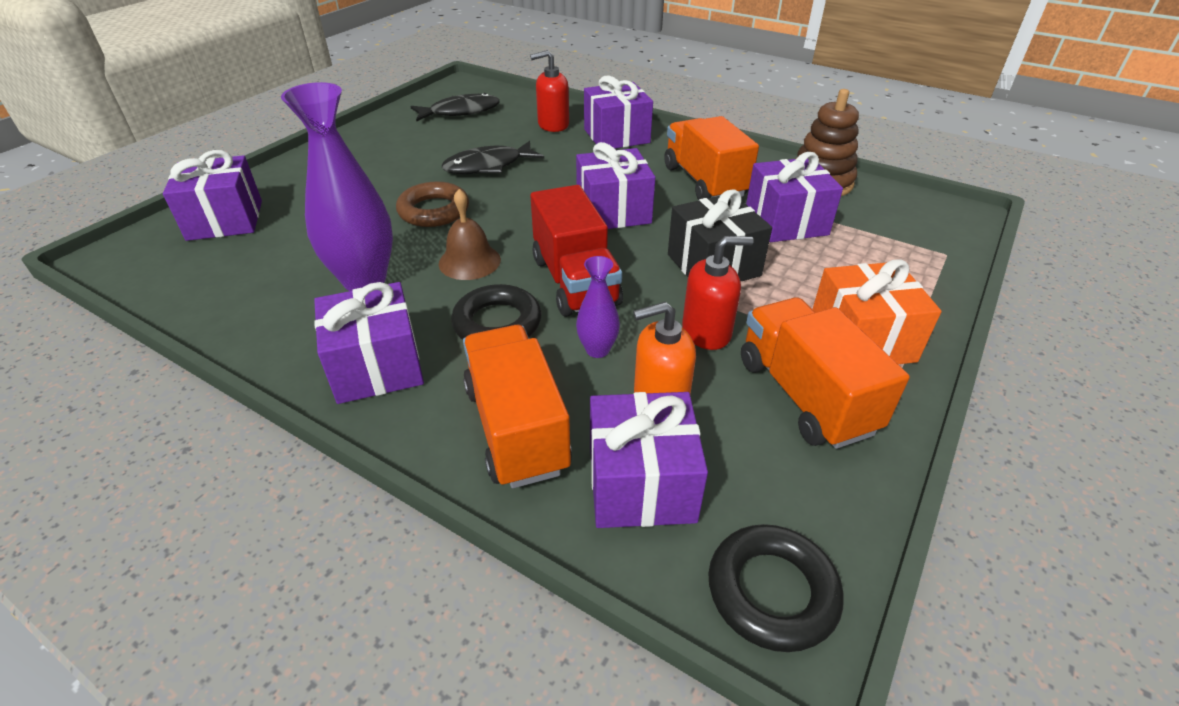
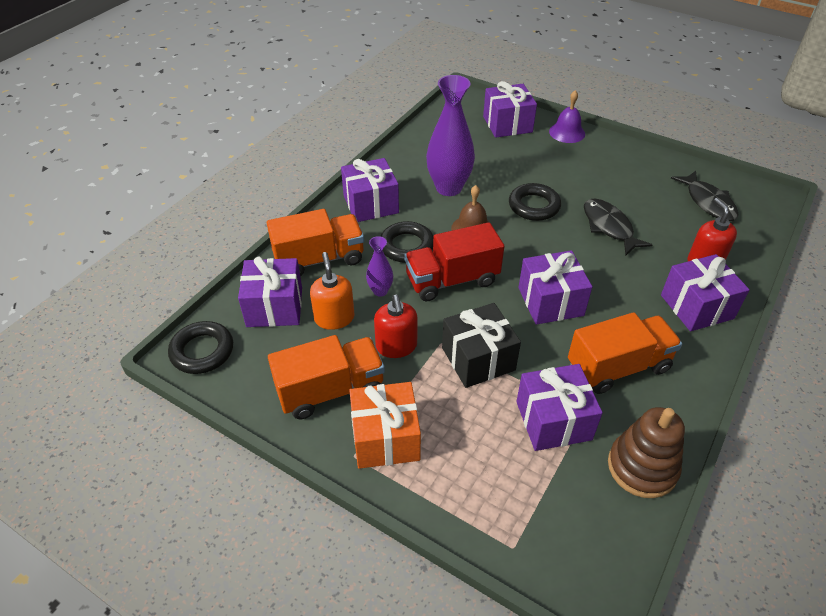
camera: 90 degrees right, 5 degrees up
(280, 176) = (567, 132): none -> purple bell
(434, 211) = (534, 206): brown ring -> black ring

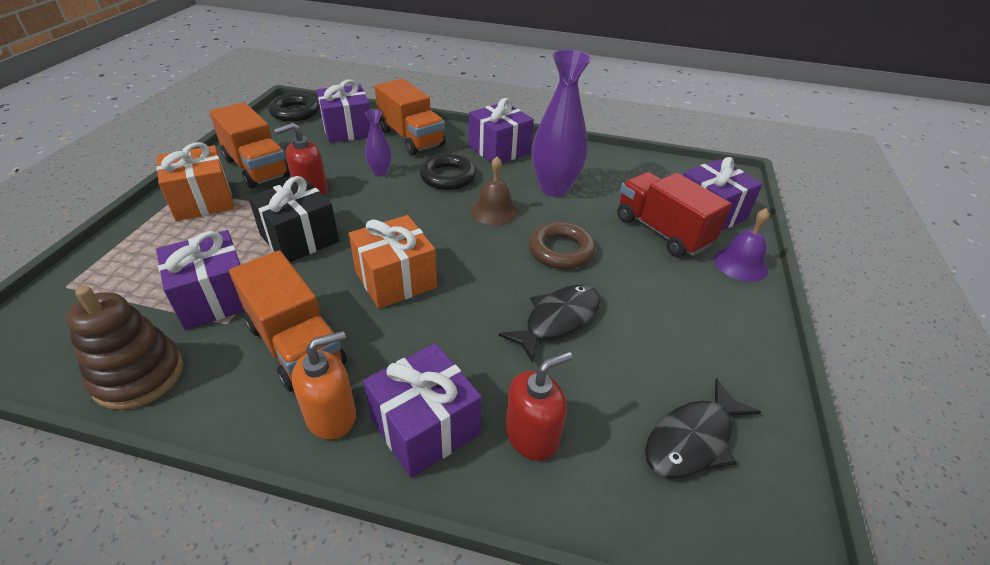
camera: 70 degrees right, 5 degrees down
(334, 318) = (340, 156): orange soap dispenser -> orange soap dispenser (331, 416)
(452, 280) = (408, 209): red truck -> red truck (662, 231)
(534, 206) = (561, 250): black ring -> brown ring
(550, 301) = (395, 279): purple gift -> orange gift

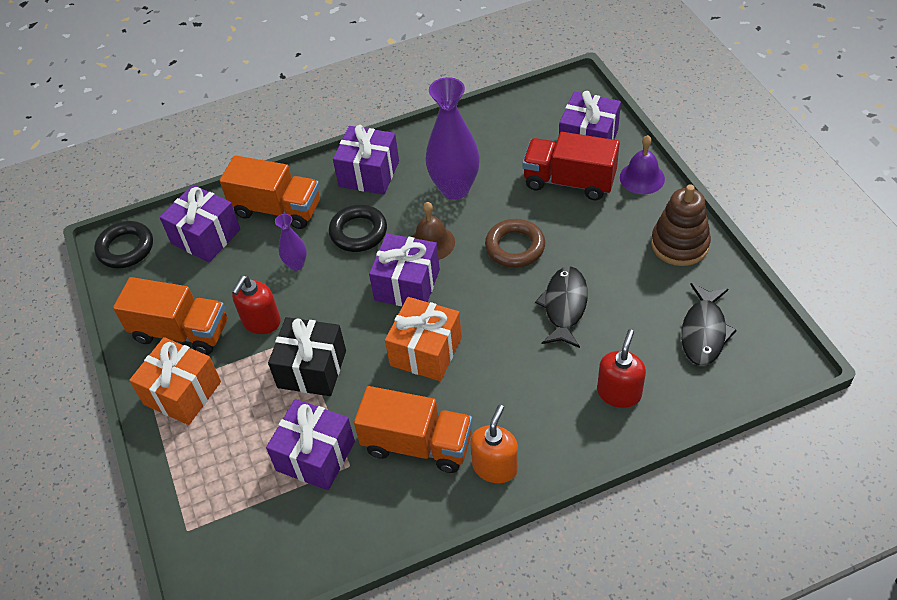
camera: 30 degrees left, 10 degrees up
(139, 376) = (342, 537): brown stacking toy -> brown stacking toy (679, 244)
(425, 426) = (556, 432): purple gift -> purple gift (407, 285)

